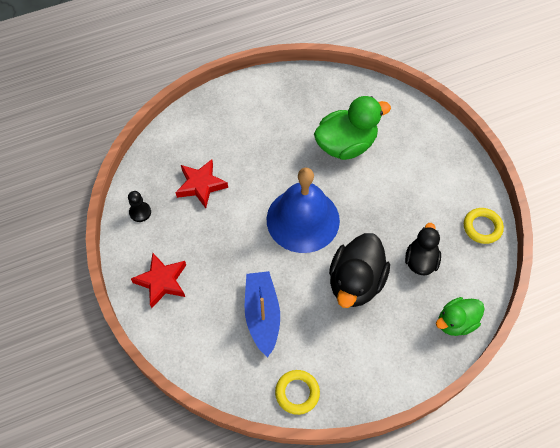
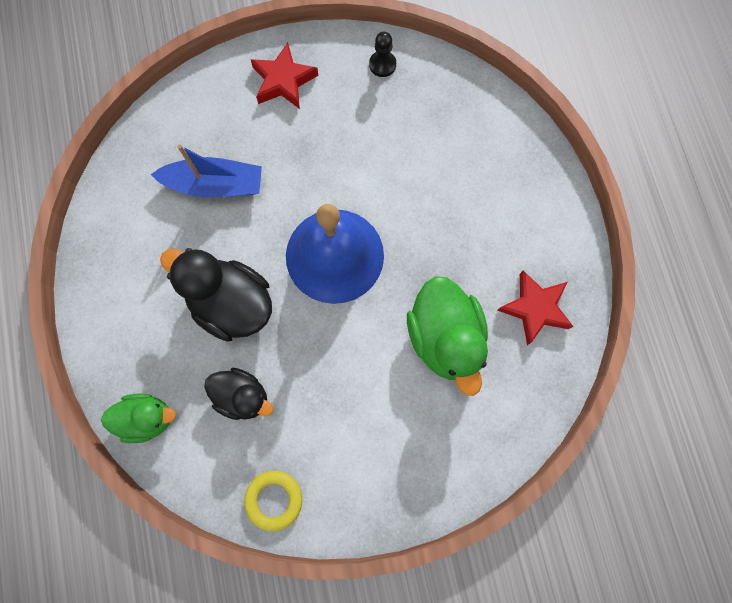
camera: 100 degrees right, 15 degrees up
(201, 185) = (409, 138): red star -> red star (534, 308)
(297, 393) = (112, 208): yellow ring -> none
(456, 322) = (147, 418): green duck -> green duck turned 105 degrees clockwise

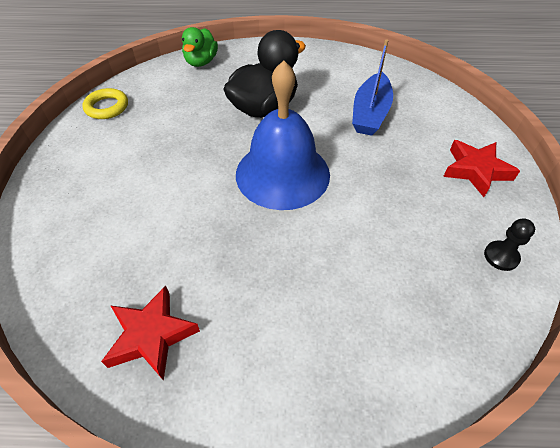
camera: 105 degrees right, 25 degrees down
(242, 396) = (190, 103): black duck -> none
(444, 338) = (165, 238): green duck -> none

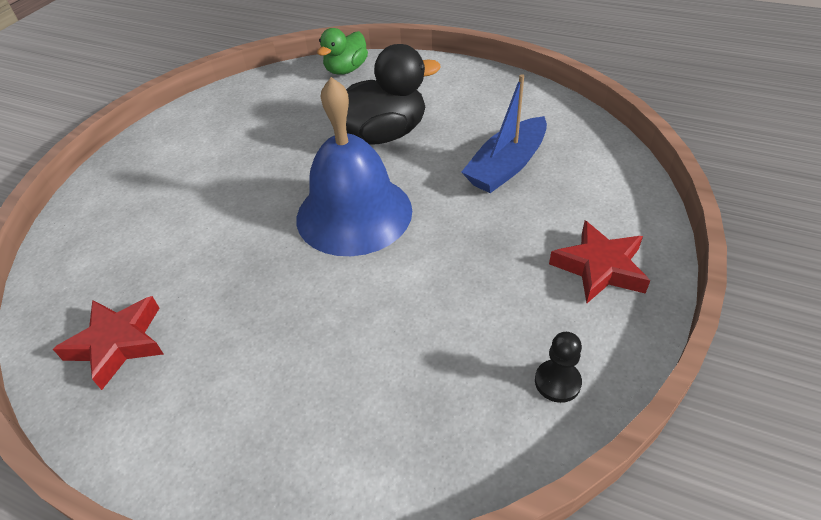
camera: 25 degrees right, 5 degrees down
(107, 107) = (219, 102): yellow ring -> none

